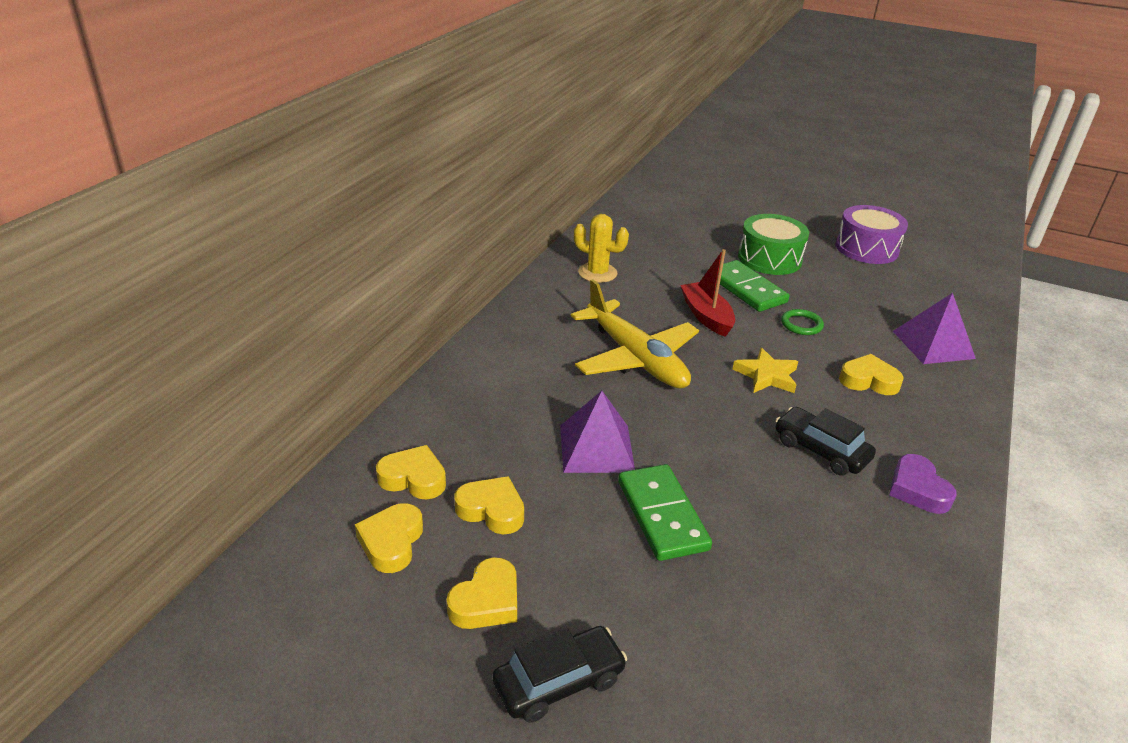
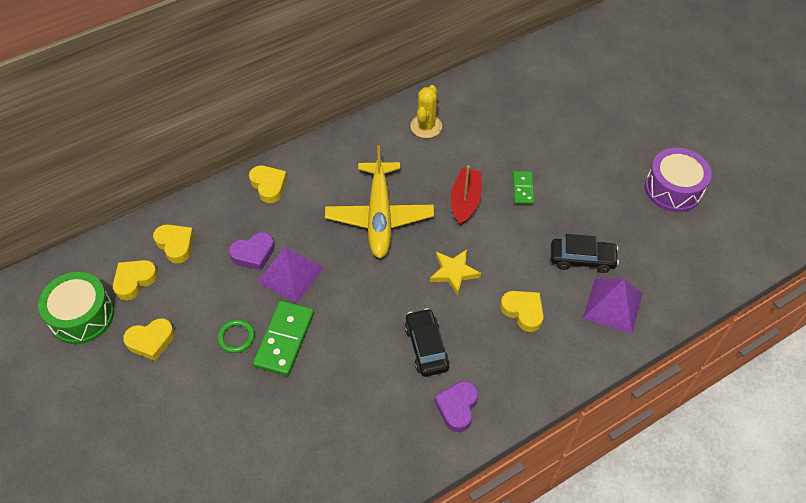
camera: 35 degrees right, 20 degrees up
(491, 510) = (198, 287): yellow heart -> yellow heart (269, 186)
(528, 446) = (253, 254): none -> purple heart
(558, 682) = (147, 403): black car -> black car (582, 259)
(597, 273) = (426, 126): yellow cactus -> yellow cactus turned 45 degrees clockwise
(746, 289) = (523, 189): green domino -> green domino, size x0.58
(769, 258) = (575, 166): green drum -> green drum (82, 316)
(801, 324) = (529, 240): green ring -> green ring (236, 337)

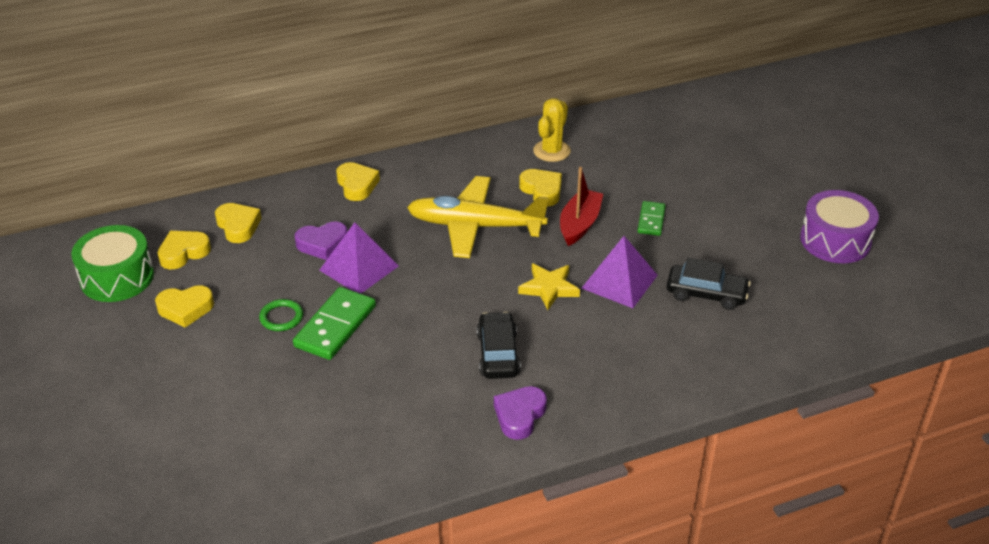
camera: 10 degrees right, 15 degrees down
(379, 216) = (476, 226): yellow plane -> yellow plane turned 90 degrees clockwise
(523, 311) = (622, 335): yellow heart -> yellow heart (542, 191)
(612, 305) = (733, 342): purple pyramid -> purple pyramid (619, 281)

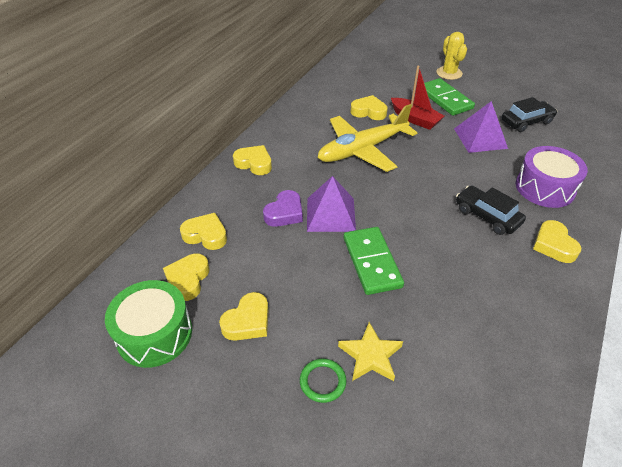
camera: 40 degrees left, 5 degrees up
(281, 317) = (327, 280): green ring -> green ring (322, 381)
(519, 415) = (553, 245): purple heart -> yellow heart
(549, 288) = (453, 162): yellow star -> yellow star (370, 355)
(551, 151) = (342, 88): yellow cactus -> yellow cactus (449, 73)
(579, 224) = (415, 119): red boat -> red boat turned 150 degrees clockwise
(651, 220) = (445, 99): green domino -> green domino, size x1.71
(835, 240) = (534, 68): purple drum -> purple drum (545, 188)

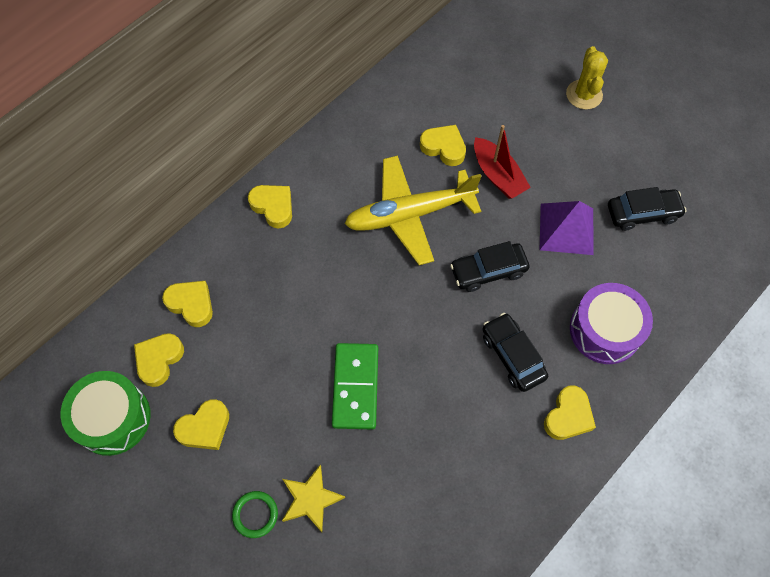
camera: 15 degrees right, 20 degrees up
(284, 213) = (285, 293): purple heart -> none
(331, 214) = (335, 308): purple pyramid -> none
(438, 170) = (488, 271): none -> black car
(445, 99) = (554, 146): green domino -> none
(553, 245) = (568, 416): yellow heart -> yellow heart turned 150 degrees counterclockwise

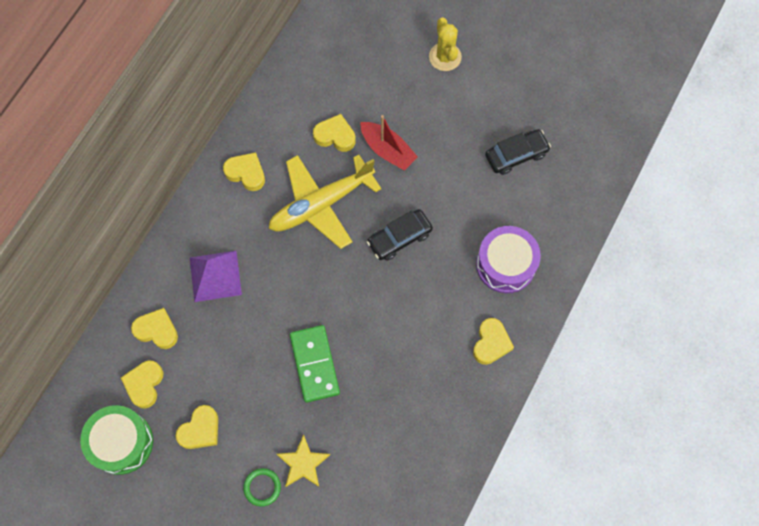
camera: 15 degrees left, 5 degrees up
(273, 207) = (201, 227): yellow heart -> yellow heart (246, 173)
(512, 356) = (436, 305): black car -> none
(566, 229) = (456, 184): purple pyramid -> purple pyramid (215, 276)

